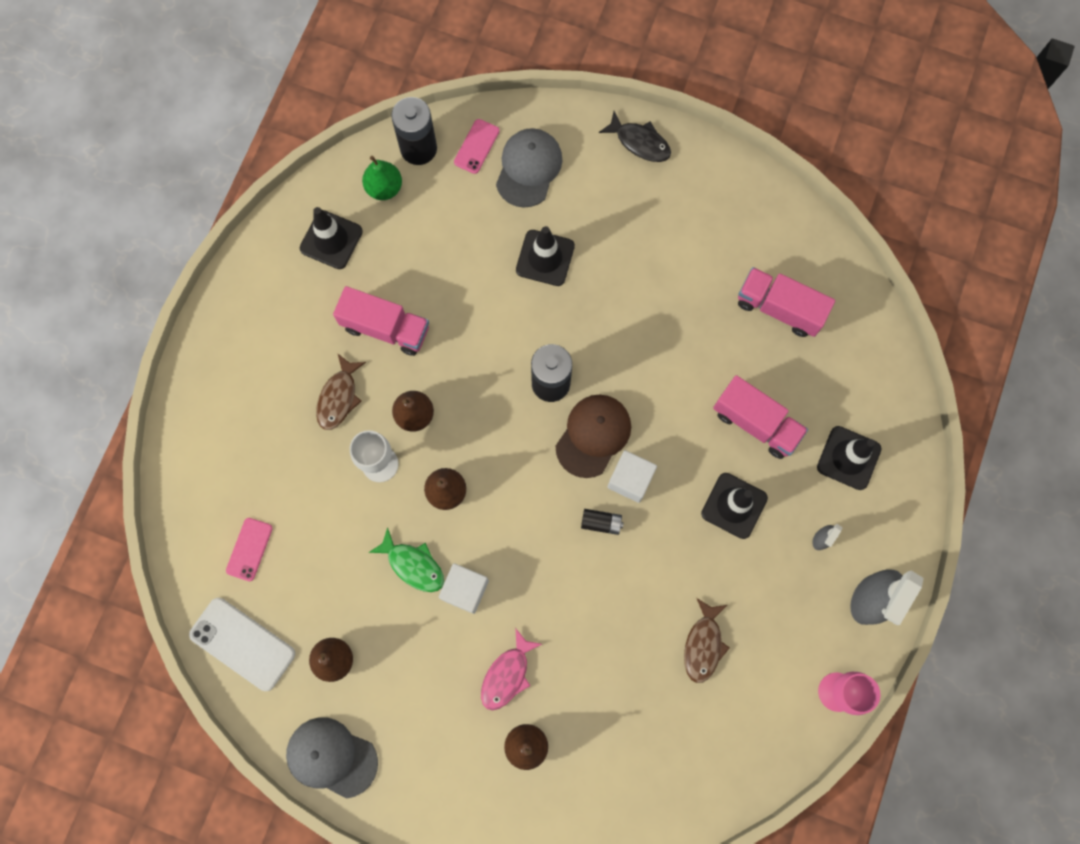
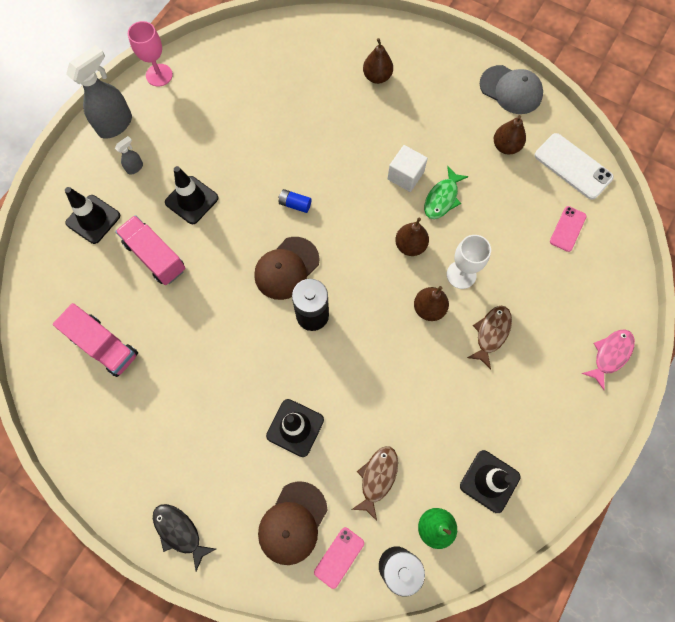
camera: 170 degrees left, 5 degrees down
(385, 328) = (446, 387): pink truck -> none
(413, 565) = (442, 198): green fish -> green fish turned 105 degrees counterclockwise
(507, 675) = (383, 119): pink fish -> pink fish (610, 355)
(528, 168) = (293, 523): grey cap -> brown cap
(601, 523) = (295, 204): black battery -> blue battery
(630, 479) = (265, 231): white cube -> none
(703, 645) = (241, 115): brown fish -> brown fish (377, 478)

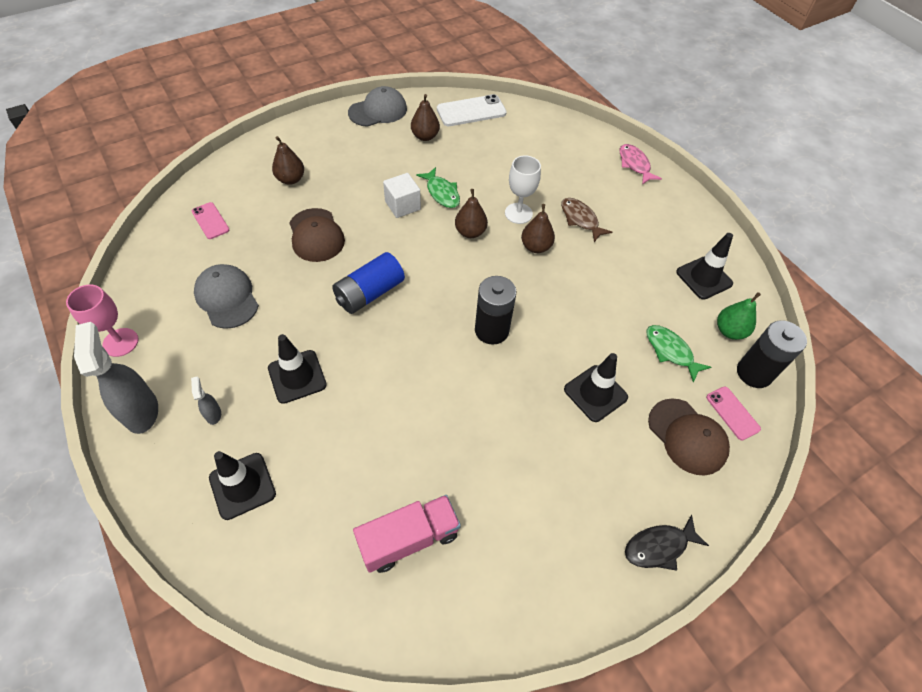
camera: 65 degrees left, 15 degrees down
(155, 257) = (337, 439): pink truck -> none
(232, 112) = (227, 298): none -> grey cap
(286, 268) = (431, 329): brown cap -> brown cap (316, 235)
(295, 204) = (369, 293): blue battery -> blue battery, size x2.00
(377, 478) = (670, 351): brown fish -> green fish
(567, 229) = (520, 138): pink phone -> pink phone (210, 221)

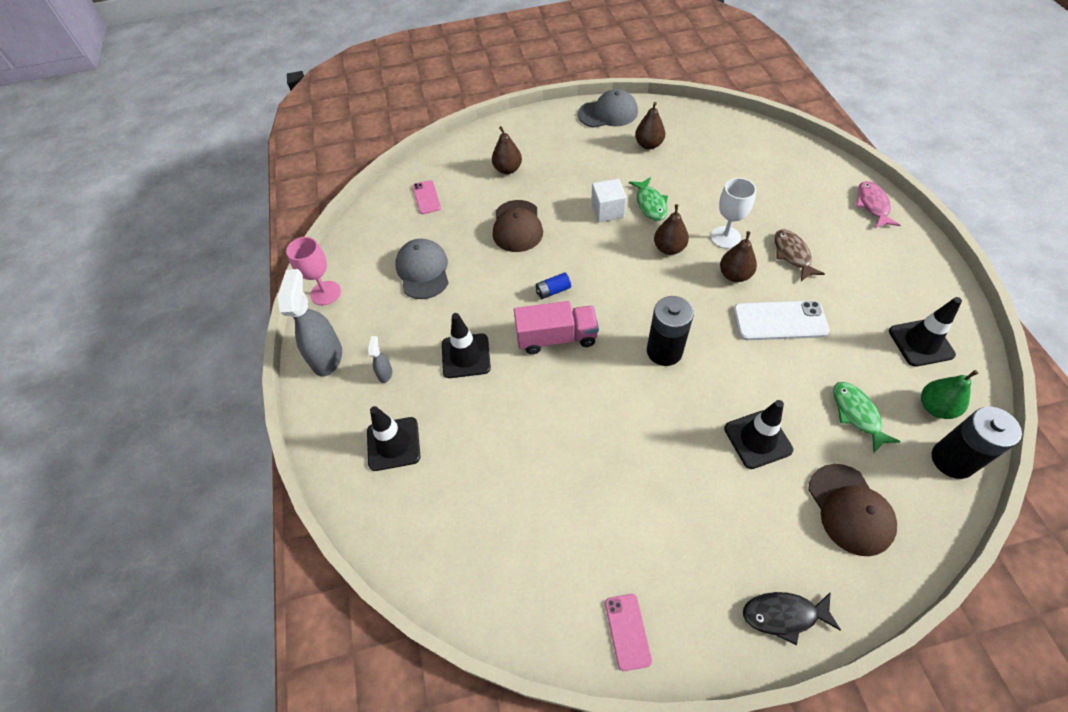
camera: 25 degrees right, 0 degrees up
(369, 293) = (553, 291): blue battery -> blue battery, size x0.50
(409, 538) = (528, 533): pink truck -> pink truck (556, 337)
(471, 111) = (703, 125): white phone -> white phone (779, 321)
(732, 413) = (912, 497): pink phone -> pink phone (627, 631)

